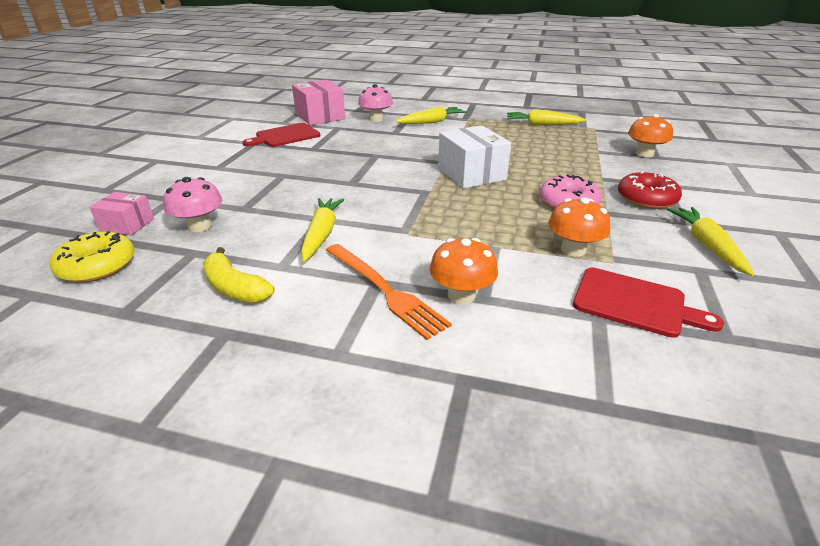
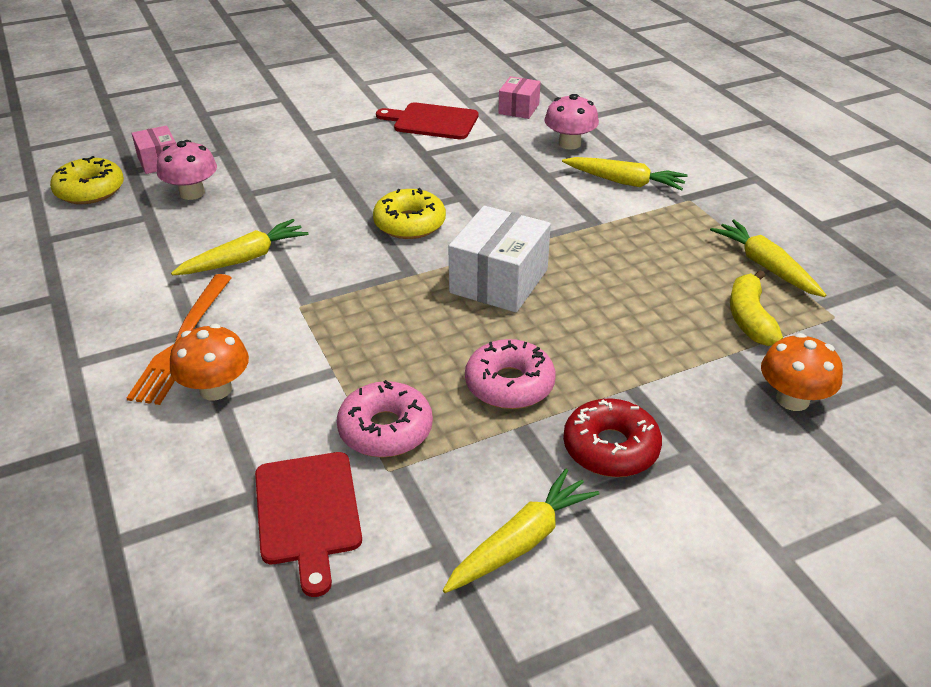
camera: 50 degrees right, 5 degrees up
(235, 288) = (117, 266): yellow banana -> yellow banana (750, 318)
(320, 116) = (518, 109): pink box -> pink box, size x0.58
(377, 175) = (409, 223): none -> yellow donut
(573, 249) = (385, 429): orange mushroom -> pink donut

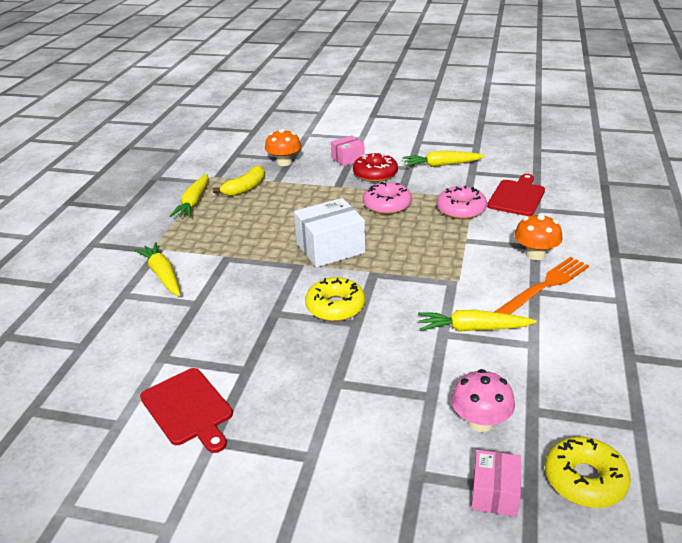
camera: 140 degrees left, 5 degrees down
(518, 109) = (101, 384): pink box -> pink box (348, 158)
(569, 144) = (135, 323): pink mushroom -> none

